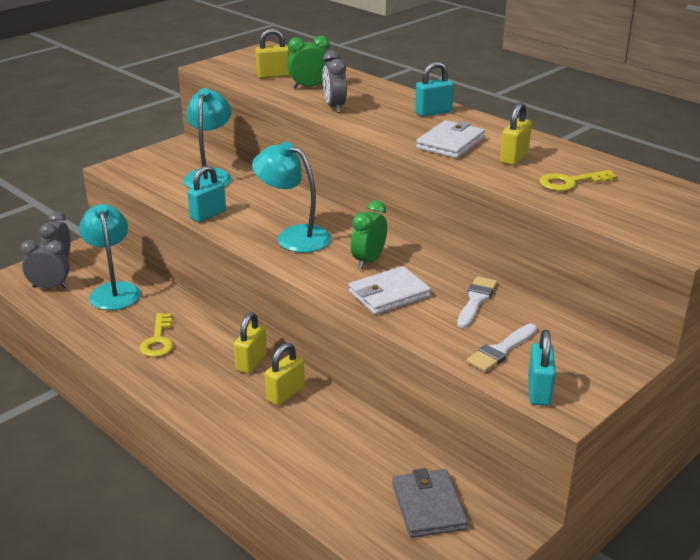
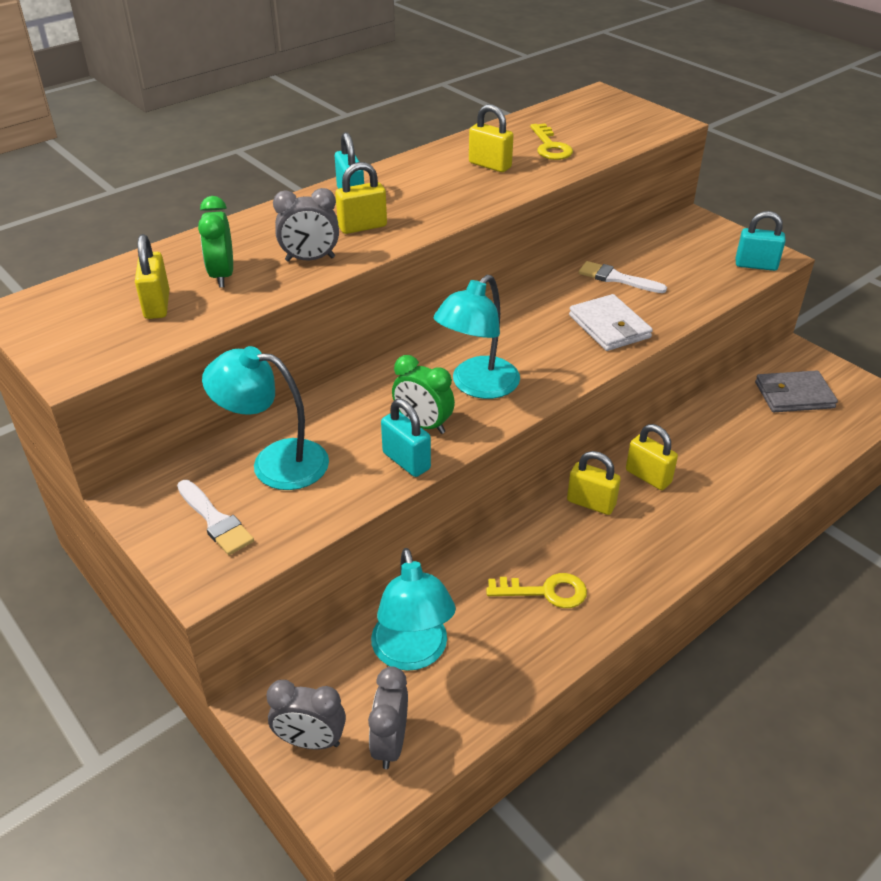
camera: 85 degrees left, 10 degrees up
(114, 291) = (412, 653): turquoise lamp -> turquoise lamp turned 90 degrees counterclockwise
(368, 261) = (539, 335): green clock -> green clock (423, 425)
(385, 119) = (362, 226): none -> yellow padlock
(450, 143) = (446, 194): white wallet -> none
(501, 350) = (699, 275): white brush -> white brush (215, 520)

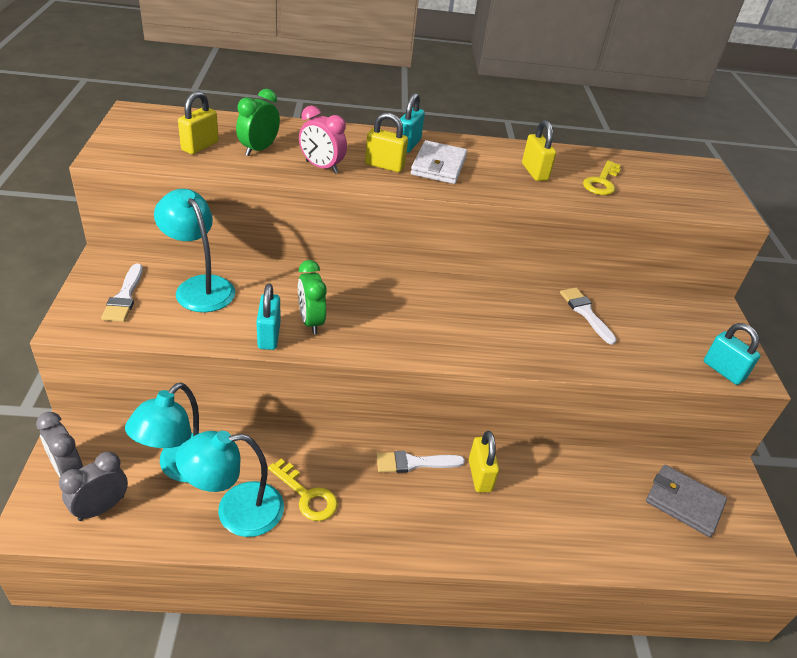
camera: 35 degrees right, 0 degrees up
(310, 259) = (321, 167): grey clock -> pink clock
(477, 386) = (379, 320): turquoise lamp -> turquoise lamp (236, 511)
(591, 503) = (414, 463): yellow padlock -> white brush
(609, 326) = (530, 341): white wallet -> white wallet (439, 166)

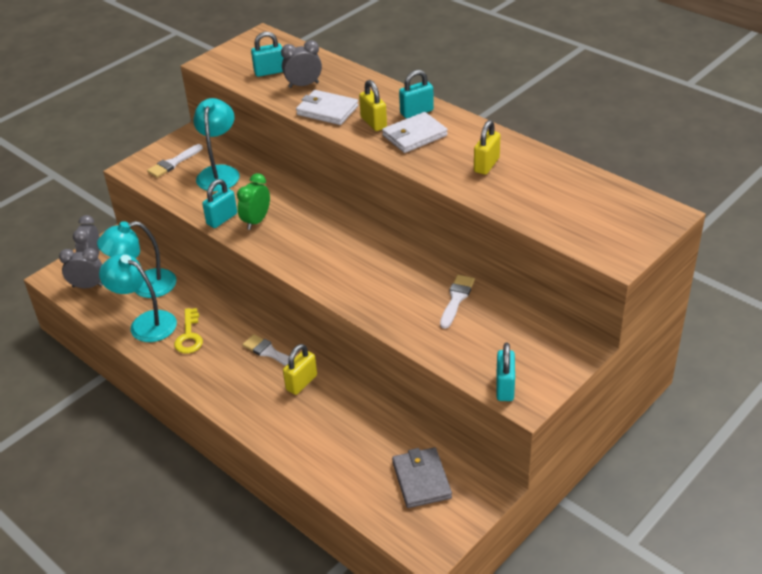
camera: 50 degrees right, 0 degrees up
(200, 146) = (269, 72): yellow padlock -> turquoise padlock
(259, 149) = (303, 85): green clock -> grey clock
(321, 167) = (327, 110): pink clock -> white wallet
(602, 182) = (533, 192): yellow key -> none

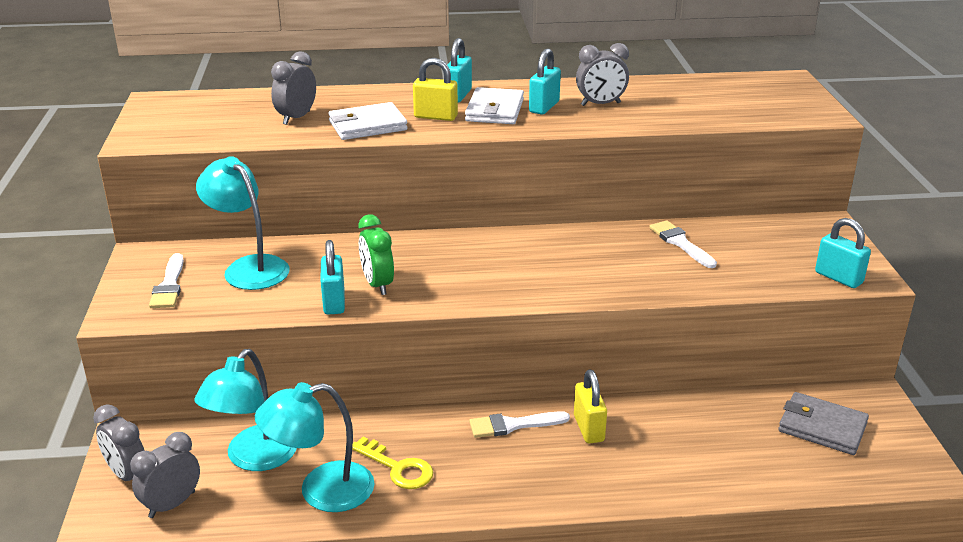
camera: 50 degrees left, 10 degrees down
(269, 72) = (232, 122): turquoise padlock -> turquoise padlock (544, 107)
(486, 165) = (600, 104): yellow padlock -> grey clock

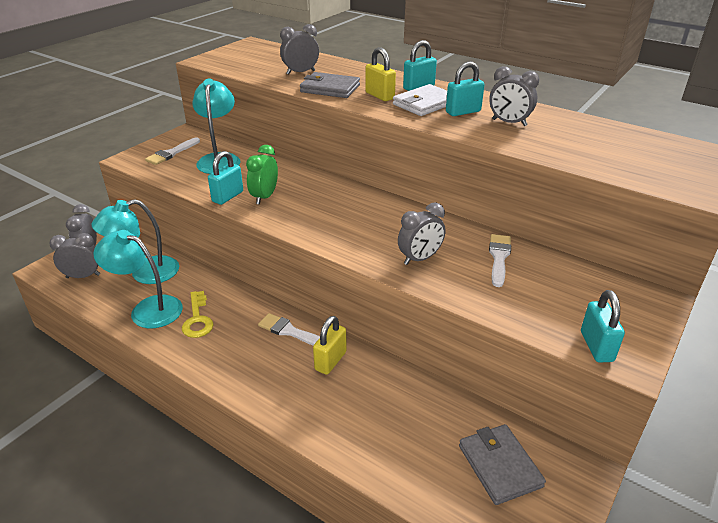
camera: 40 degrees right, 5 degrees up
(367, 126) = (330, 88): white wallet -> grey wallet
(621, 274) = (420, 258): none -> grey clock

